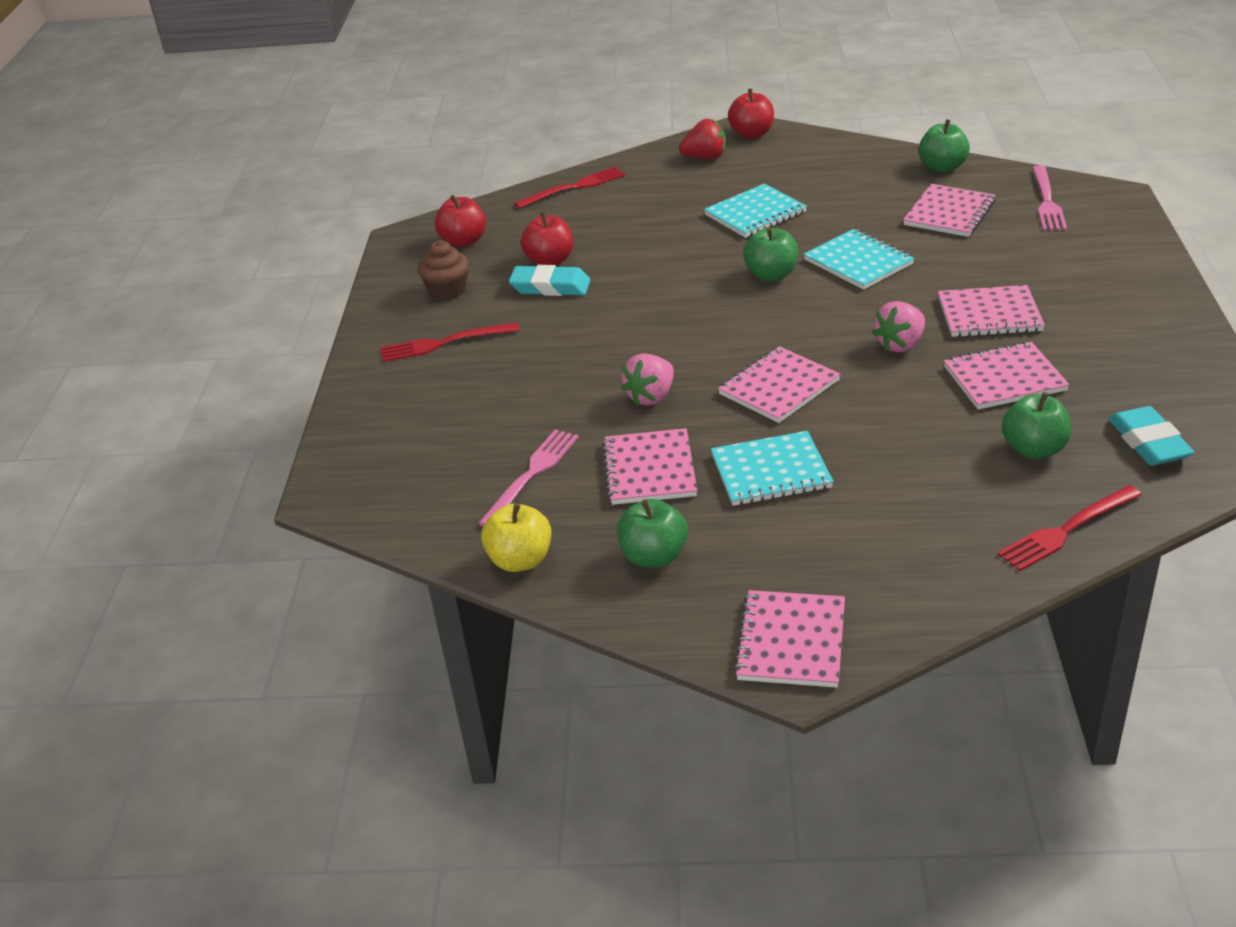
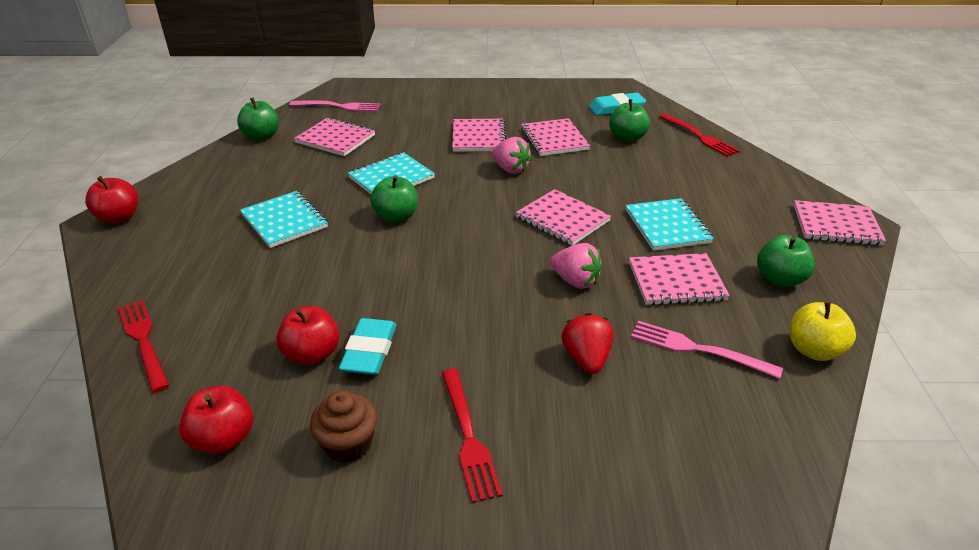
camera: 95 degrees left, 0 degrees up
(705, 157) = (147, 246): red strawberry -> red strawberry (586, 359)

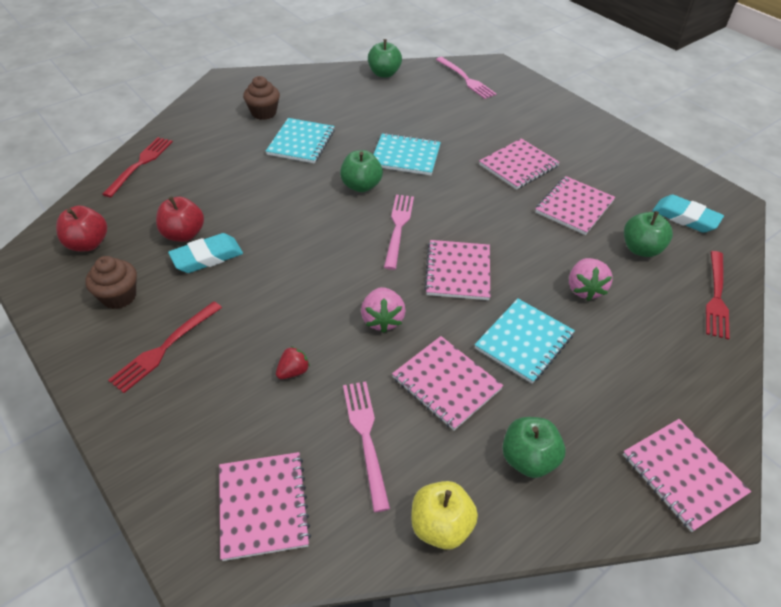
camera: 50 degrees right, 10 degrees up
(119, 218) = (236, 83): red apple -> none
(201, 222) = (264, 113): none -> brown cupcake
(335, 139) = (422, 104): pink notebook -> pink notebook (263, 506)
(475, 222) = (398, 227): none -> pink fork
(510, 169) = (494, 207): pink strawberry -> pink strawberry (584, 289)
(586, 359) = (293, 371): red strawberry -> red strawberry, size x0.64

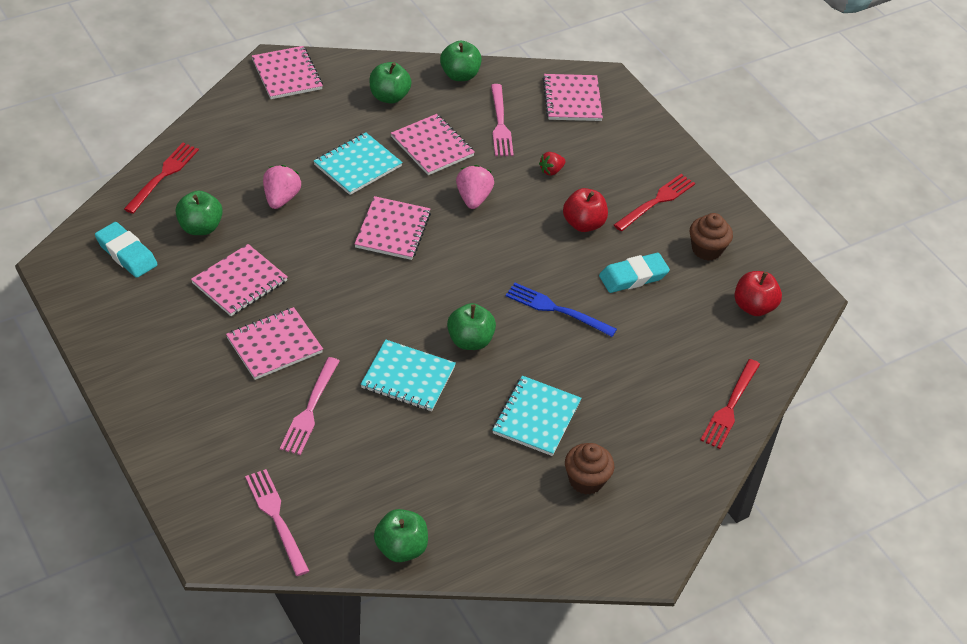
camera: 175 degrees left, 0 degrees up
(183, 234) = (660, 305): red apple -> red apple (583, 224)
(286, 218) = (556, 309): none -> blue fork
(398, 227) = (439, 284): pink fork -> pink fork (310, 410)
(441, 526) = (460, 75): yellow apple -> green apple

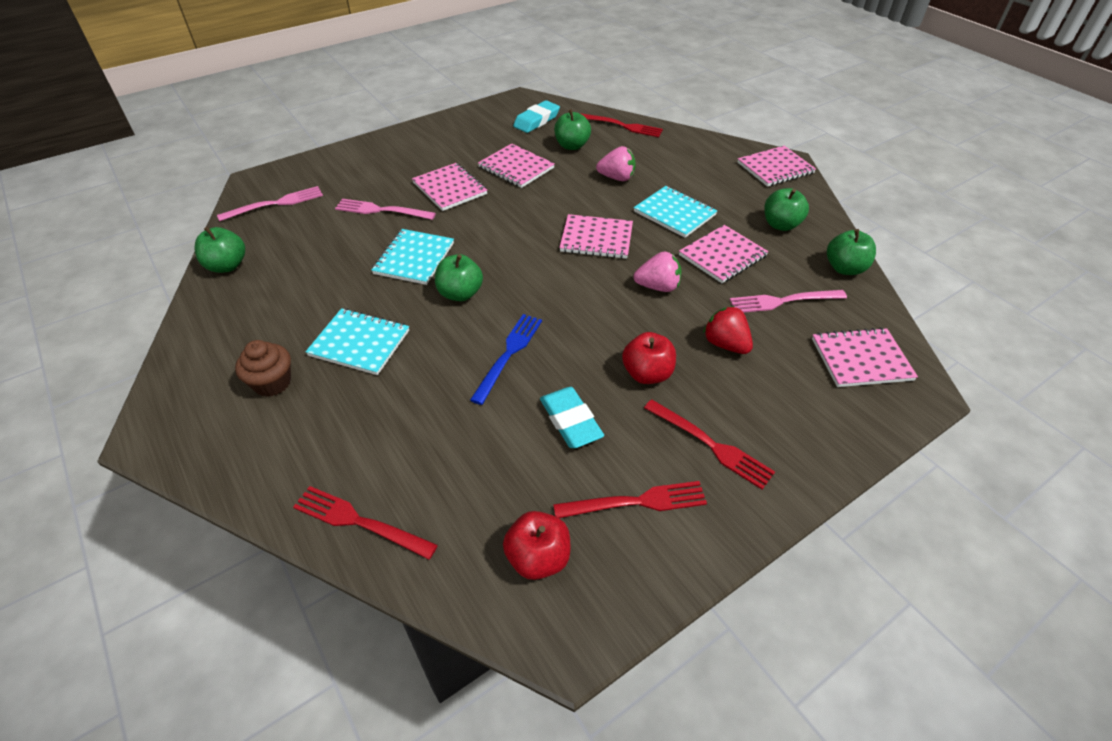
camera: 90 degrees right, 0 degrees up
(551, 171) = (725, 344): red strawberry -> red strawberry, size x1.56
(707, 249) = (637, 501): brown cupcake -> red fork

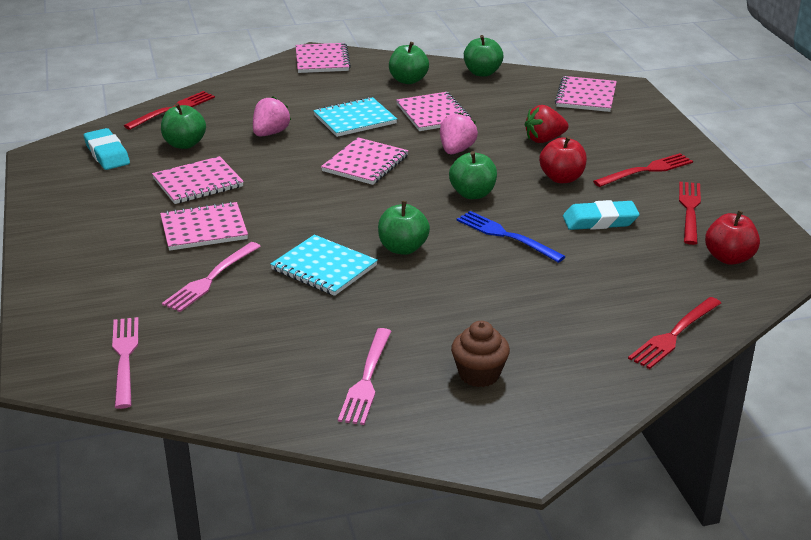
camera: 70 degrees left, 15 degrees down
(227, 266) = (241, 402): green apple -> green apple (472, 194)
(360, 343) = (446, 315): turquoise notebook -> none
(782, 301) = (507, 106): pink fork -> pink fork (366, 380)

